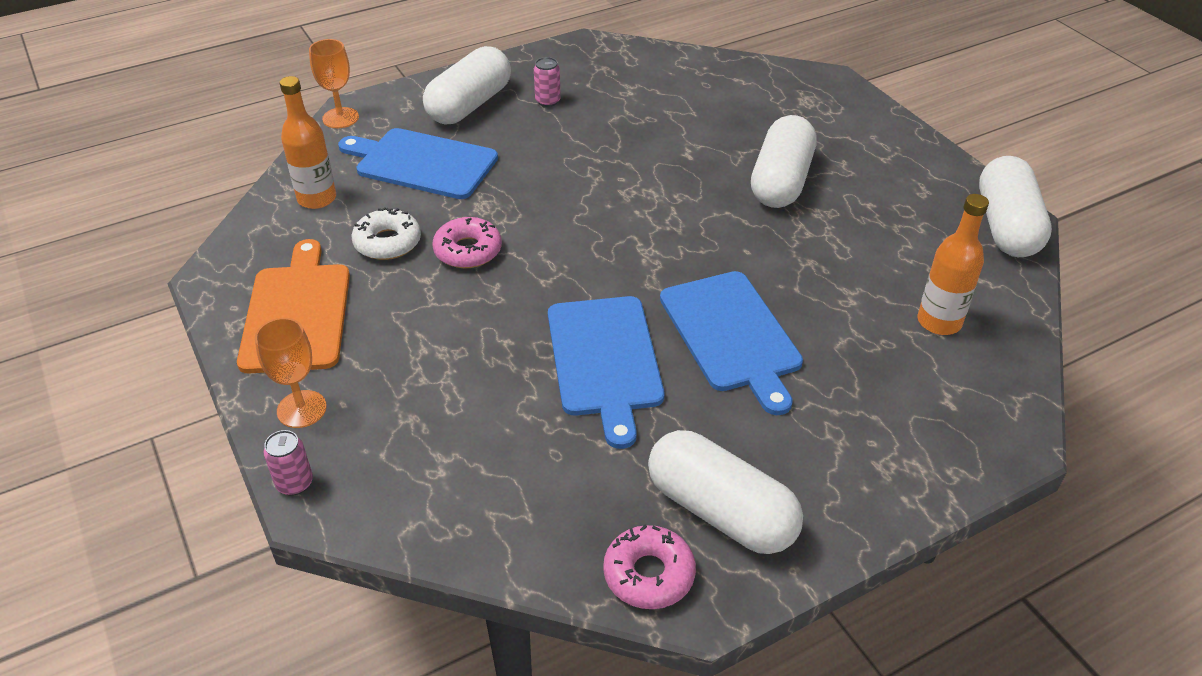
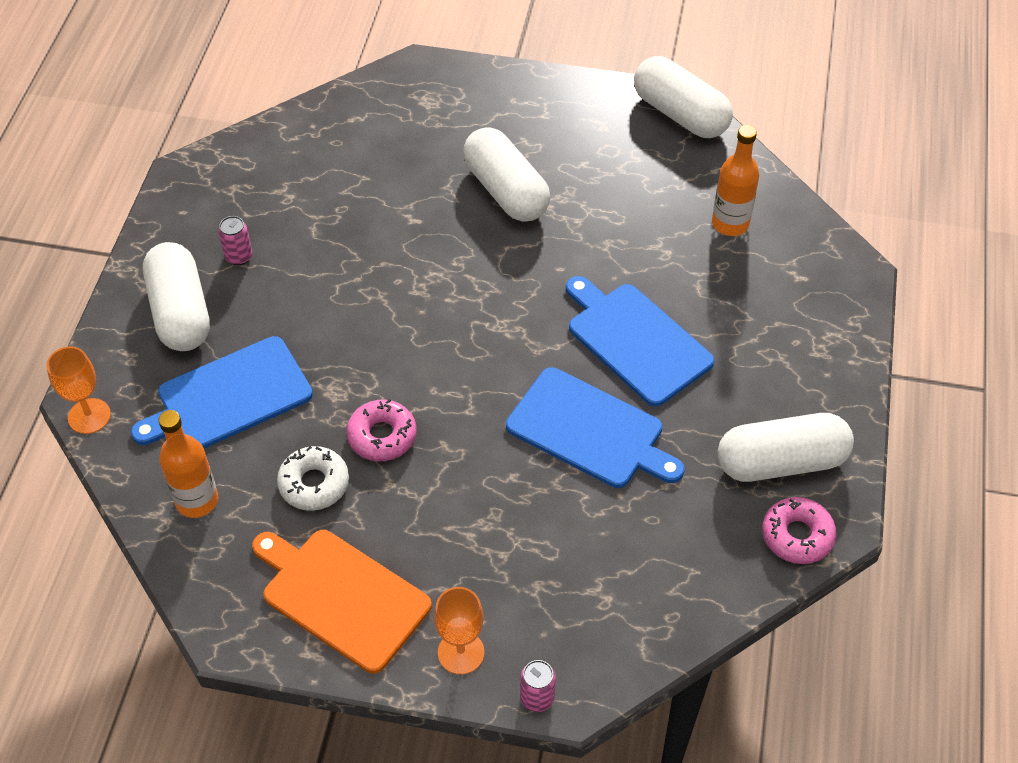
camera: 50 degrees left, 10 degrees up
(732, 335) = (635, 341): blue cutting board -> blue cutting board turned 150 degrees counterclockwise

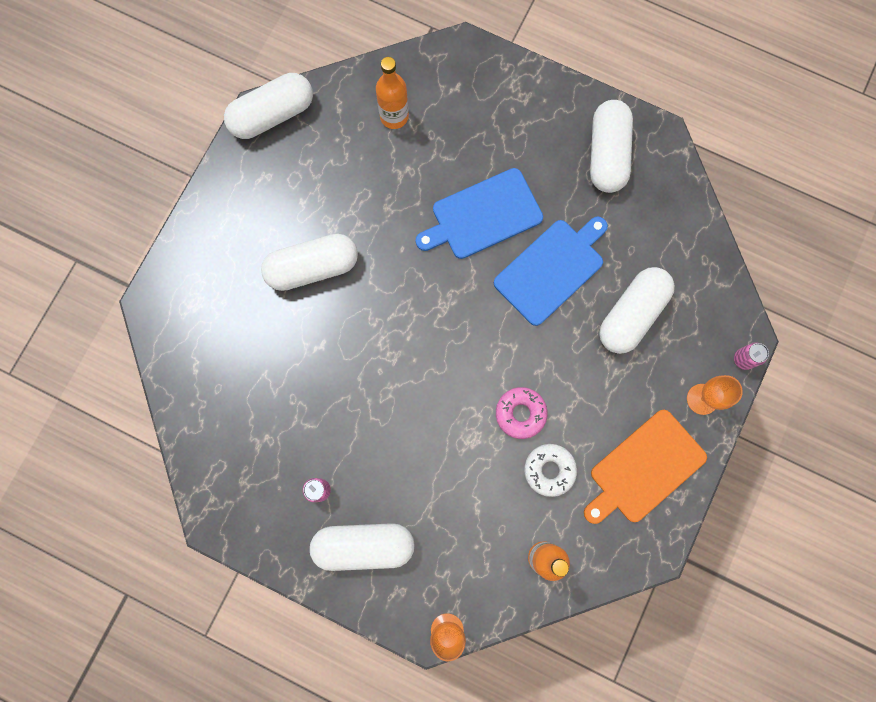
camera: 75 degrees left, 25 degrees up
(229, 397) = (456, 519): blue cutting board -> none
(558, 538) = (631, 314): none -> white capsule
(797, 535) = (664, 164): pink donut -> none

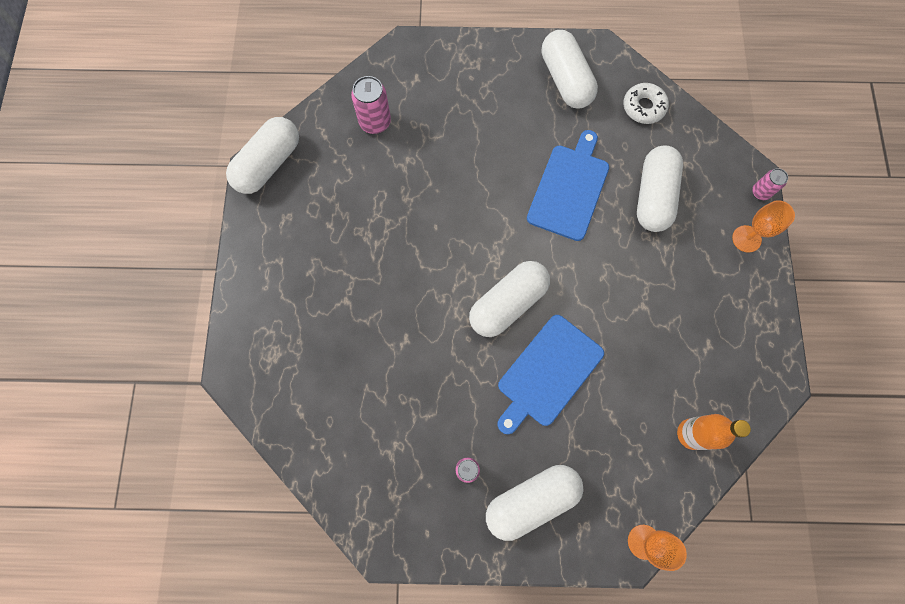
camera: 25 degrees left, 5 degrees down
(312, 267) = (365, 276): white capsule -> white capsule (507, 303)
(394, 116) = (375, 122): orange bottle -> pink can
(483, 216) = (490, 170): blue cutting board -> blue cutting board (548, 373)
(520, 413) = (606, 319): pink donut -> none
(549, 470) = (656, 356): white donut -> white donut (643, 107)
(644, 469) = (732, 317): orange cutting board -> none

